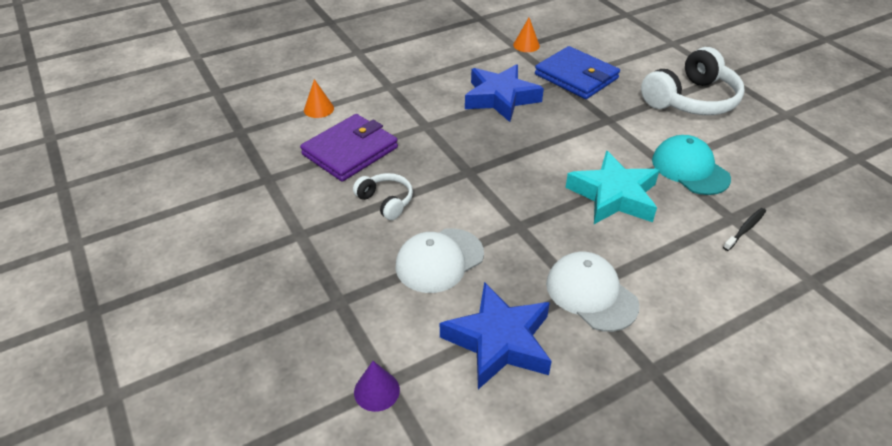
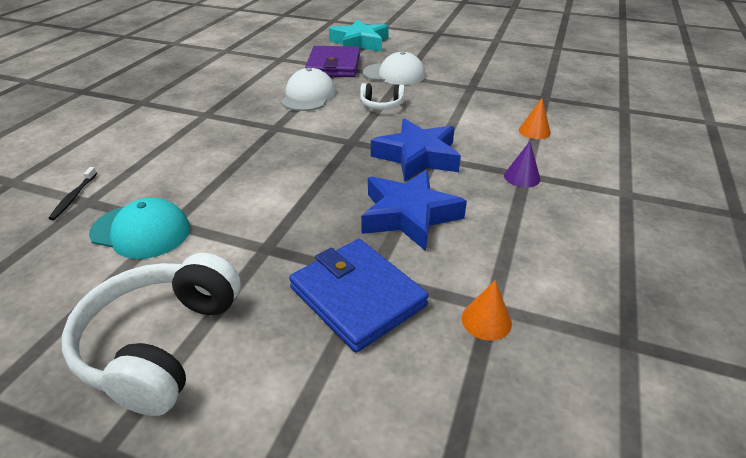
camera: 140 degrees right, 5 degrees down
(350, 151) = (455, 118): purple wallet -> purple wallet (333, 66)
(376, 391) = (282, 56): purple cone -> purple cone (522, 177)
(499, 341) = (238, 84): blue star -> blue star (417, 156)
(576, 76) = (357, 296): blue wallet -> blue wallet turned 45 degrees clockwise
(591, 294) = (196, 116): white cap -> white cap (394, 74)
(613, 196) = (212, 174): turquoise star -> turquoise star (359, 43)

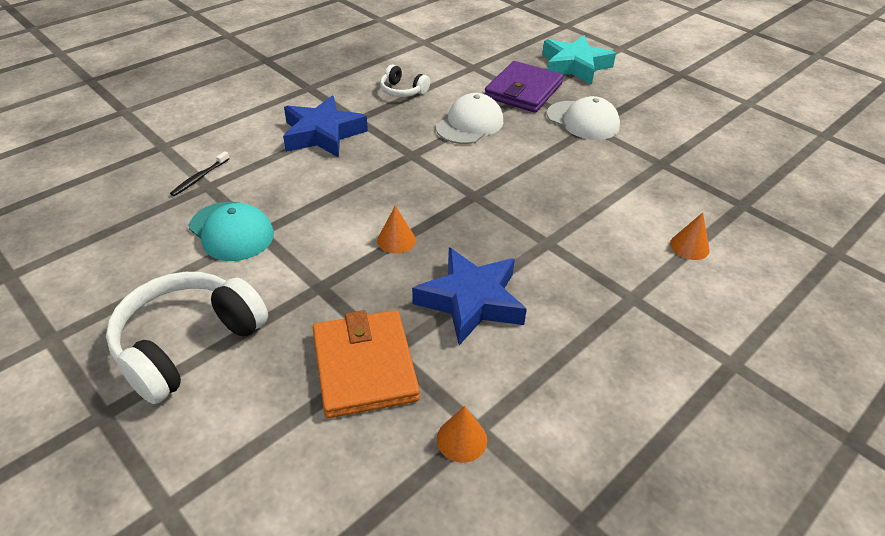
camera: 25 degrees right, 5 degrees up
(310, 191) = (396, 240): none -> orange cone
(357, 296) = (364, 366): blue wallet -> orange wallet
(381, 105) = (539, 158): white headphones -> white headphones (402, 91)
(417, 156) = (530, 236): blue star -> blue star (322, 134)
(522, 177) = (625, 299): purple cone -> none

